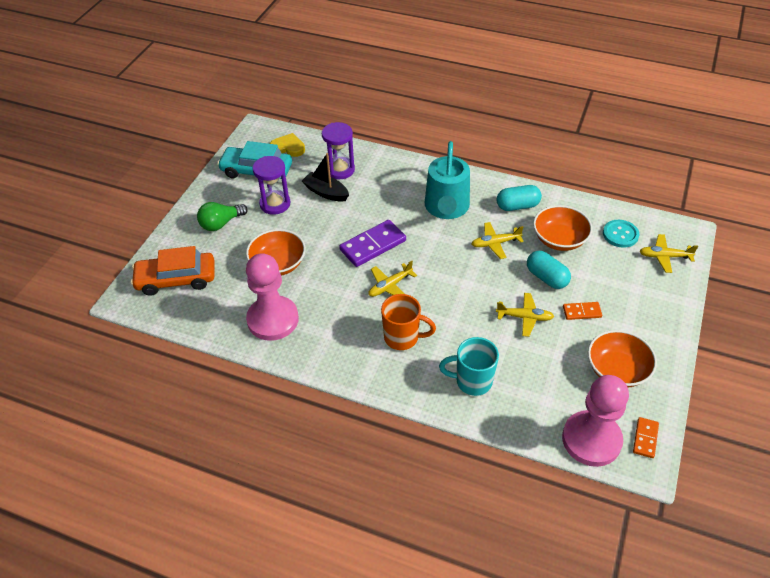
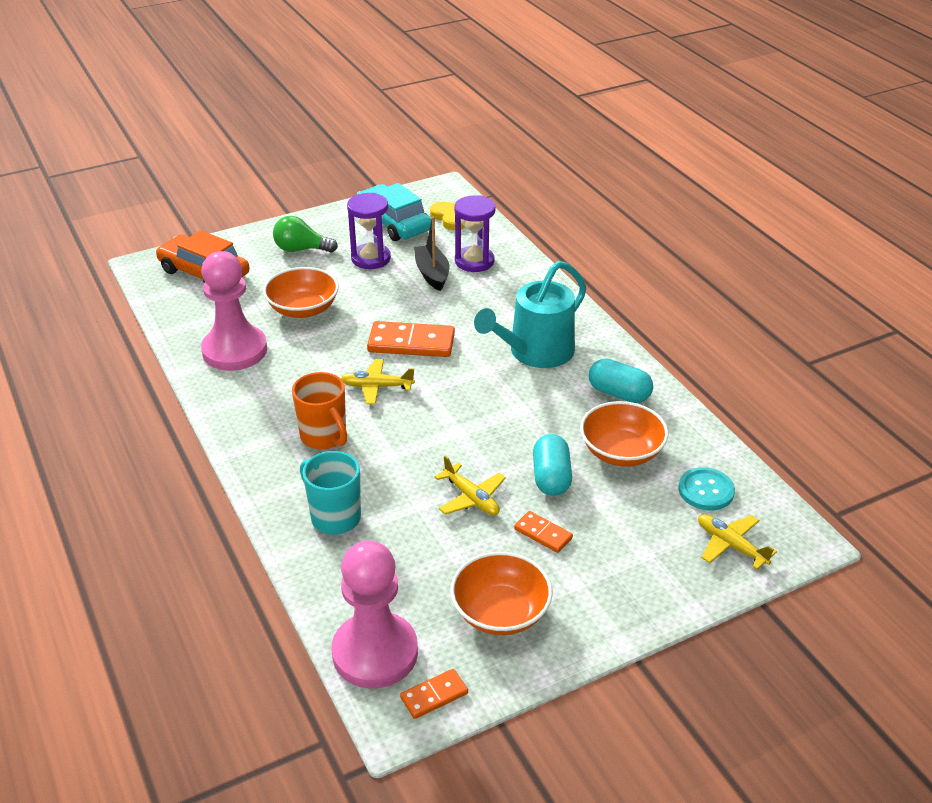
camera: 40 degrees right, 10 degrees down
(373, 245) = (411, 343): purple domino -> orange domino
(495, 243) = (540, 413): yellow plane -> none

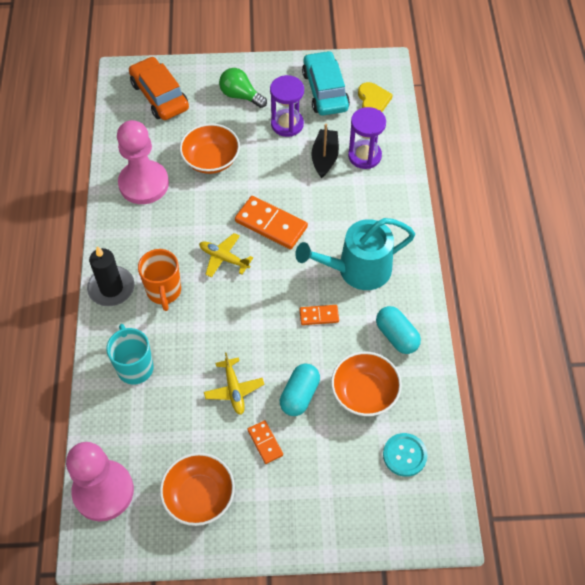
camera: 25 degrees right, 20 degrees up
(255, 453) = (111, 288): none -> black candle
(434, 696) = (122, 542): orange domino -> orange domino (319, 316)
(730, 545) = (391, 512): yellow plane -> none

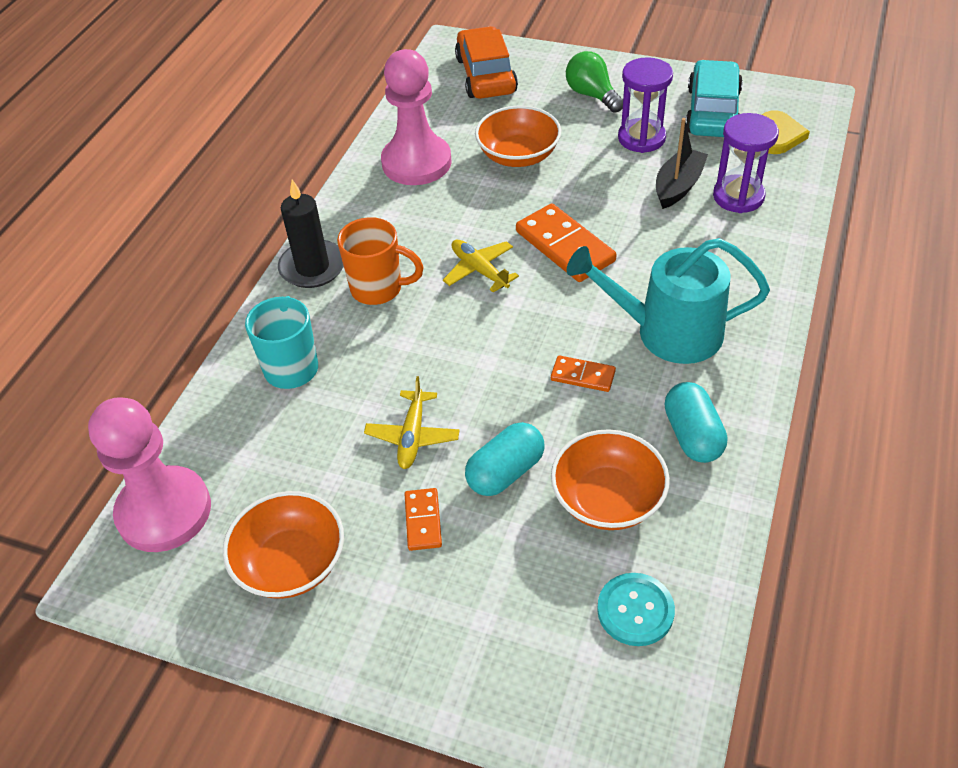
camera: 25 degrees right, 10 degrees down
(164, 292) = (378, 289): orange mug -> orange mug turned 90 degrees counterclockwise

